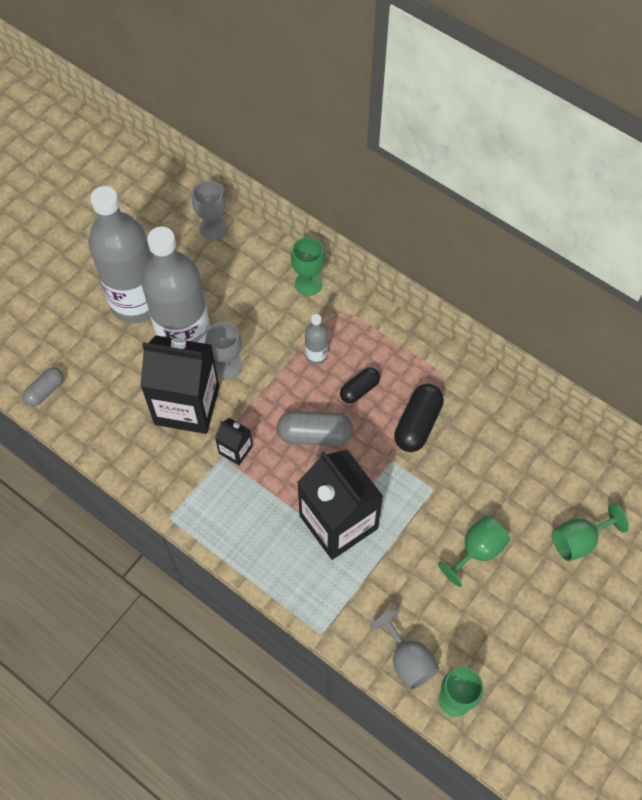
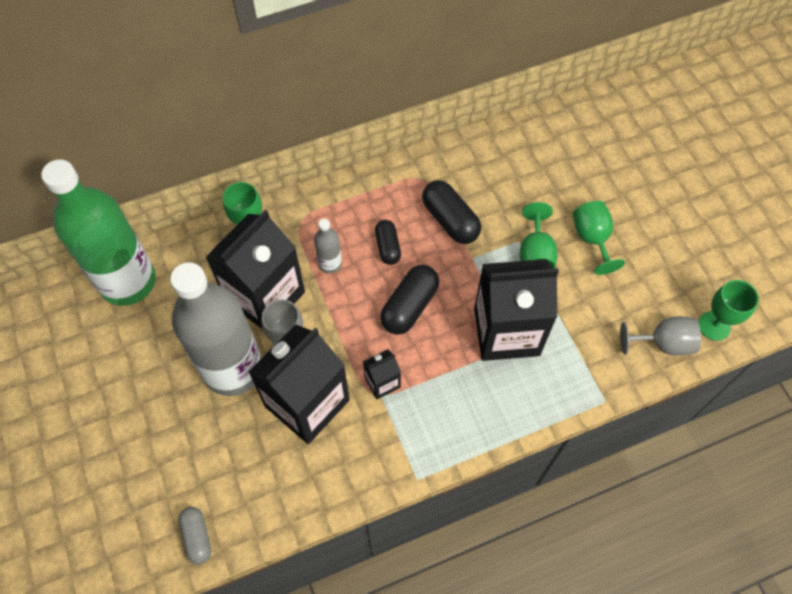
camera: 60 degrees left, 0 degrees up
(136, 302) = (158, 394): grey bottle -> none
(213, 228) = (128, 281): grey goblet -> green bottle
(258, 326) = (265, 296): none -> black carton
(315, 435) = (409, 306): grey capsule -> black capsule
(579, 540) = (622, 163): green goblet -> green goblet (535, 254)

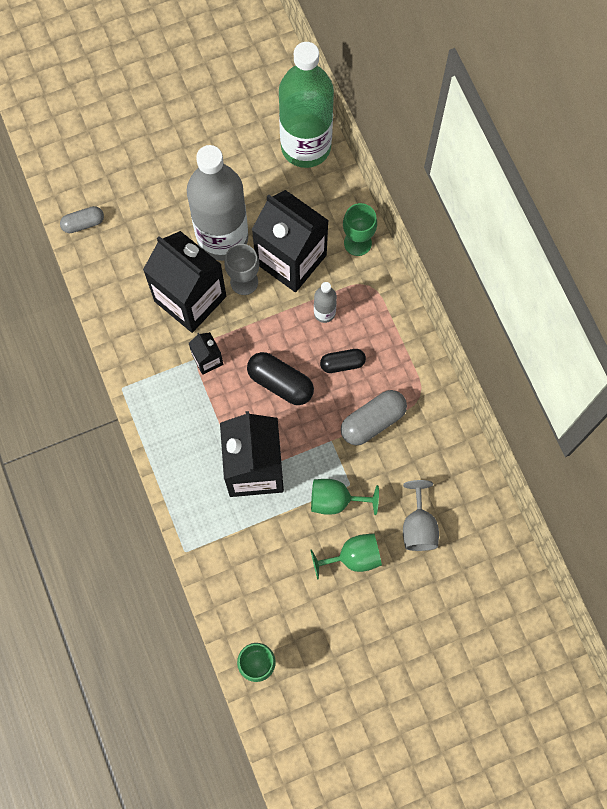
camera: 90 degrees right, 10 degrees up
(450, 220) = (372, 421): black capsule -> grey capsule
(663, 343) = (240, 612): grey goblet -> grey goblet (418, 526)

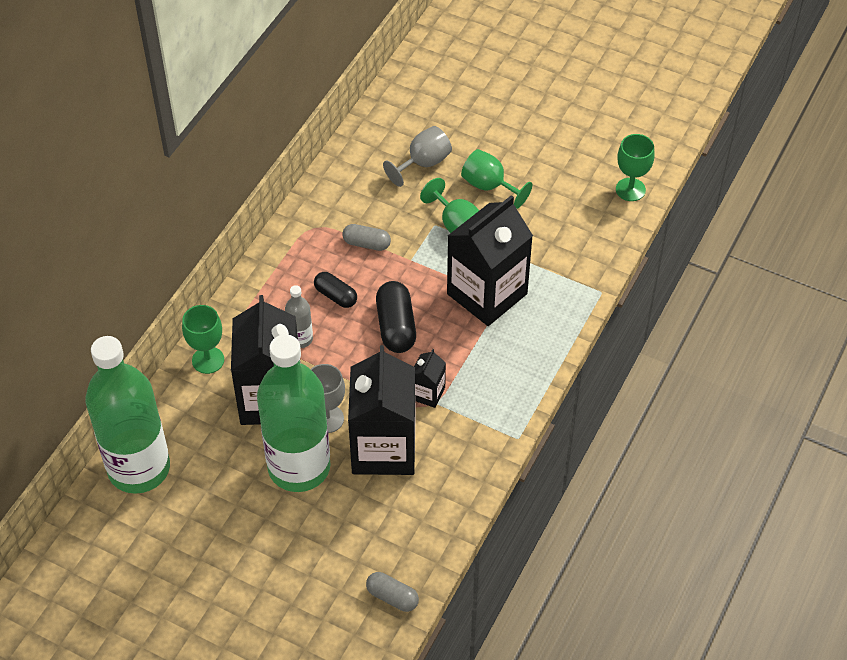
camera: 130 degrees left, 20 degrees down
(222, 238) = (299, 467): grey bottle -> green bottle
(372, 421) = (366, 244): grey capsule -> grey capsule, size x0.63

